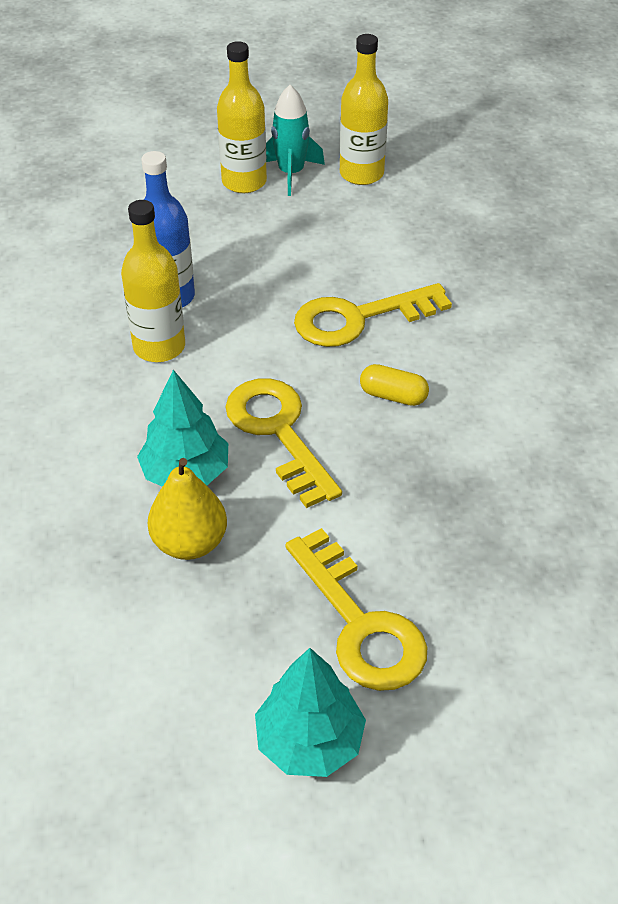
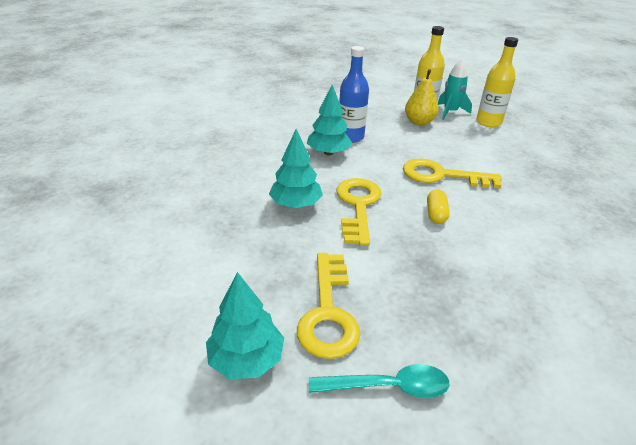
camera: 30 degrees right, 10 degrees down
(159, 347) = (328, 153): yellow bottle -> turquoise tree
(189, 543) = (270, 233): yellow pear -> yellow pear (419, 122)
(393, 396) = (436, 214): yellow capsule -> yellow capsule turned 45 degrees clockwise
(493, 680) = (388, 386): none -> turquoise spoon

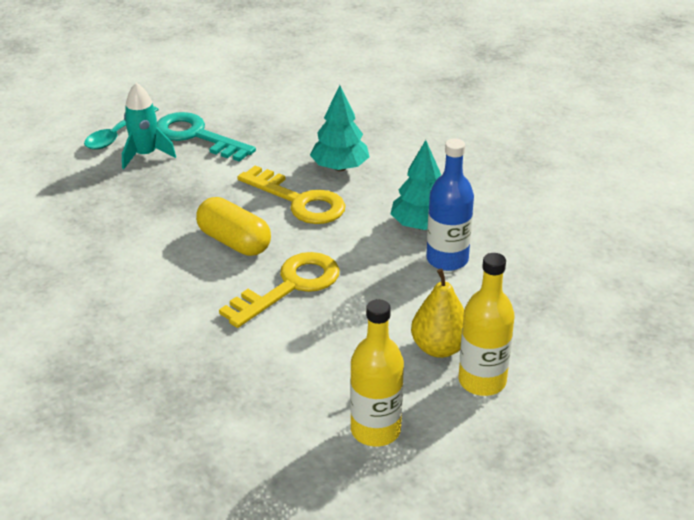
camera: 125 degrees right, 0 degrees up
(246, 359) = (200, 97): turquoise tree -> none
(328, 312) = (197, 136): yellow key -> turquoise key
(436, 214) = (234, 242): yellow capsule -> yellow capsule, size x1.65
(450, 112) = (445, 406): turquoise rocket -> turquoise rocket (145, 155)

